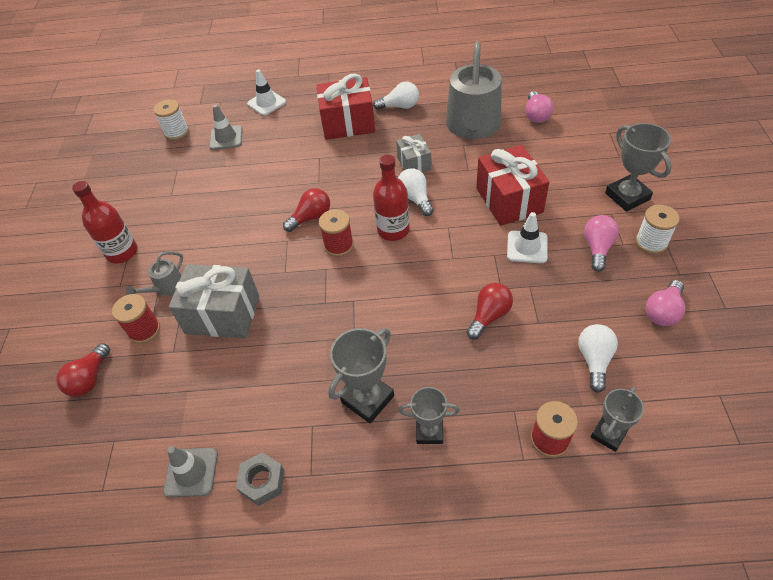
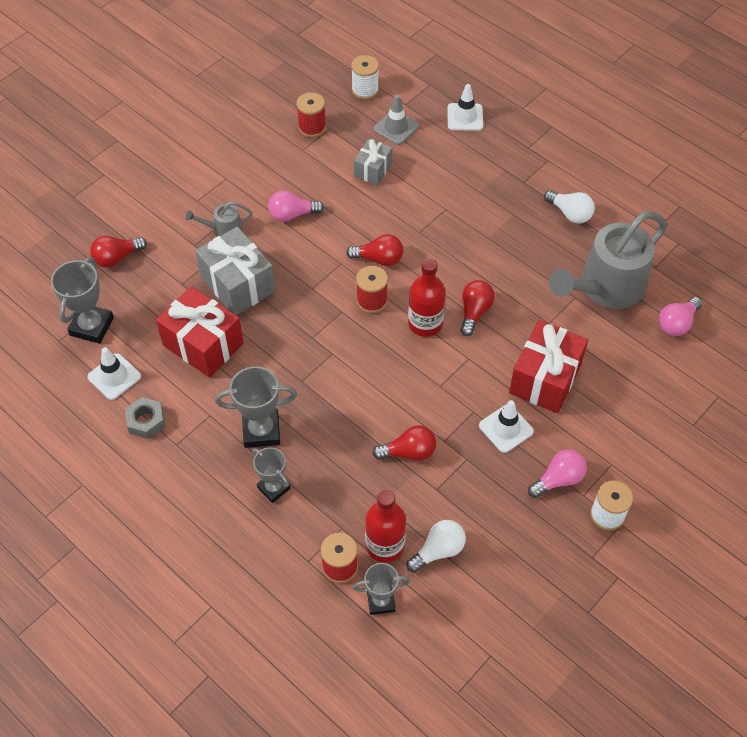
camera: 40 degrees right, 5 degrees up
(122, 252) = (223, 173): red bottle -> red bottle (385, 545)
(144, 330) = (180, 251): red spool -> red spool (312, 127)
(191, 472) = (114, 377): grey traffic cone -> white traffic cone
(348, 123) = (506, 194): red gift -> red gift (203, 344)
(414, 163) = (512, 279): grey gift -> grey gift (373, 170)
(415, 198) = (474, 312): white light bulb -> red light bulb
(627, 196) = (646, 463): grey trophy -> grey trophy (91, 326)
(663, 311) = (537, 569): pink light bulb -> pink light bulb (292, 214)

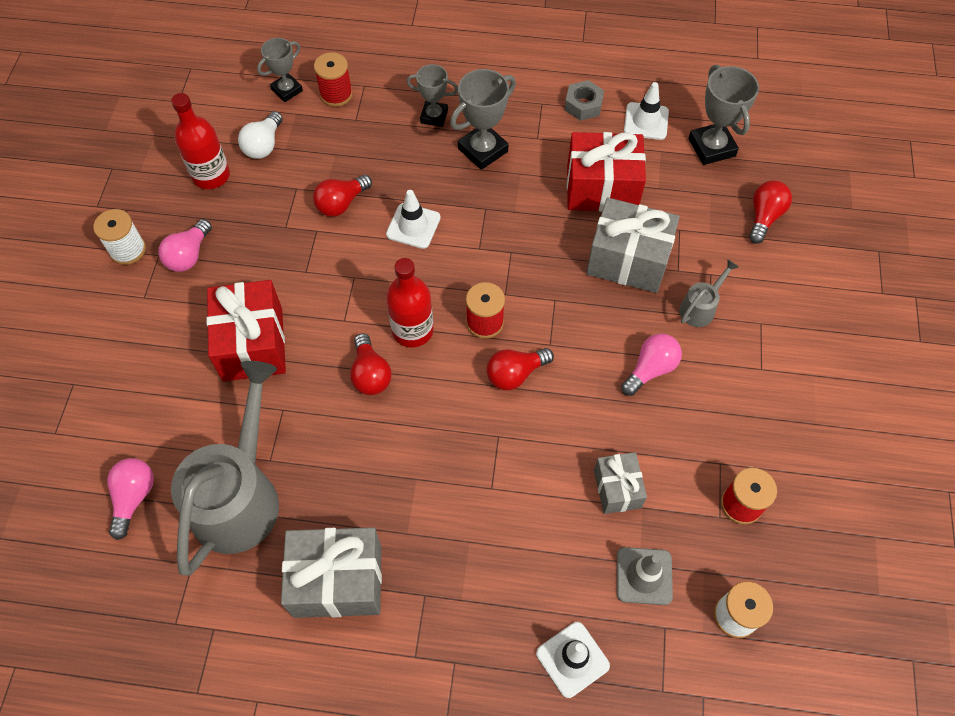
camera: 145 degrees right, 5 degrees up
(385, 545) = (311, 126): red bottle -> red bottle (211, 175)
(506, 428) = (264, 273): white traffic cone -> white traffic cone (413, 226)
(570, 213) = (337, 580): white light bulb -> grey gift

